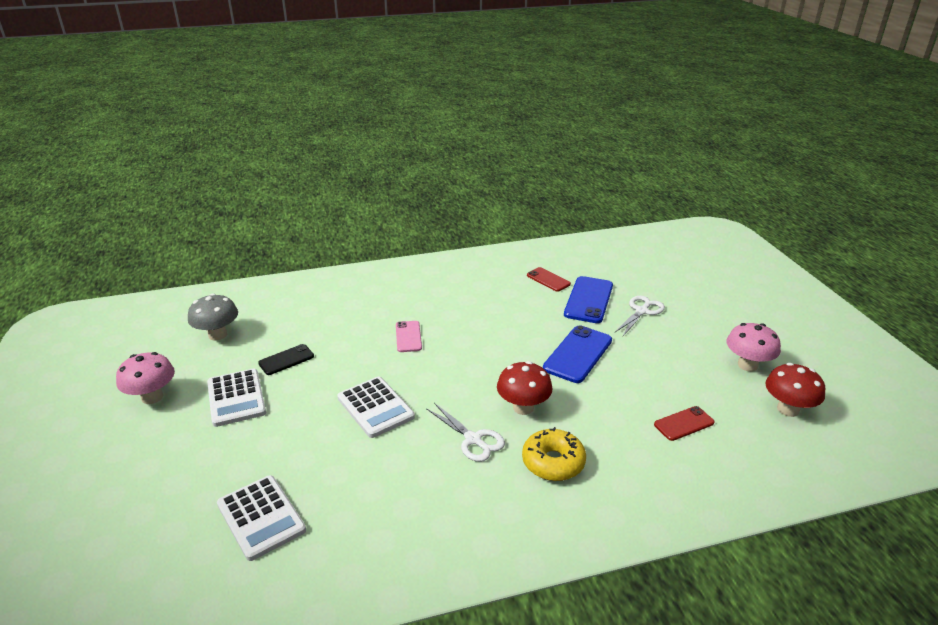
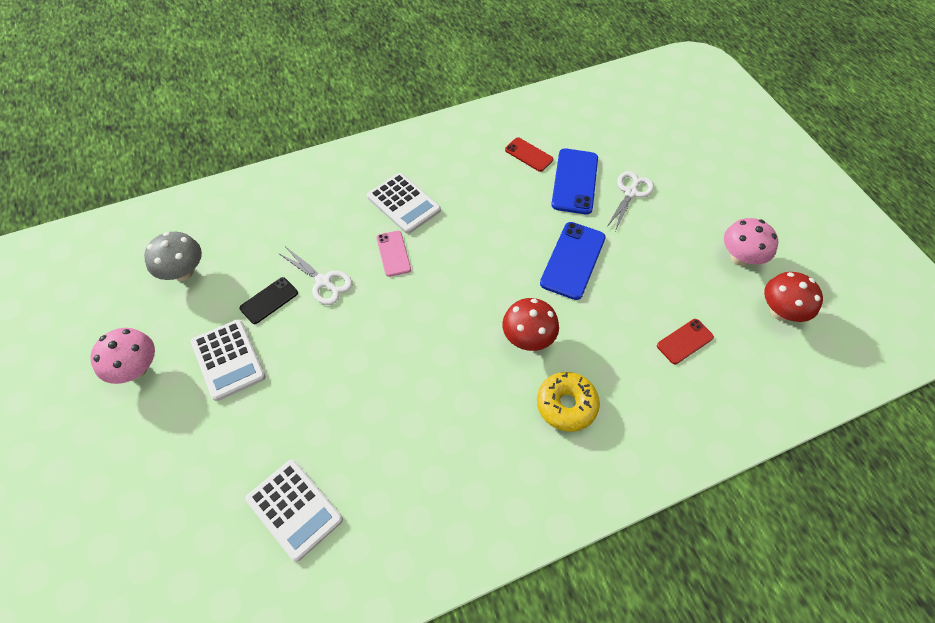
camera: 10 degrees left, 25 degrees up
(375, 407) = (378, 356): white calculator -> white calculator (403, 204)
(473, 439) = (484, 386): white scissors -> white scissors (323, 282)

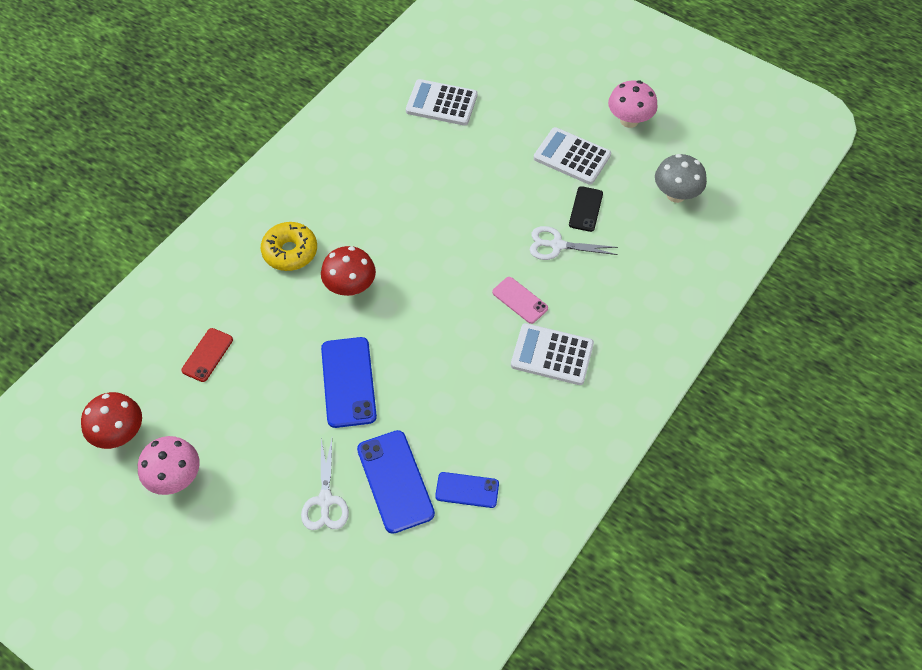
camera: 150 degrees right, 0 degrees up
(528, 155) = (467, 490): red phone -> blue phone

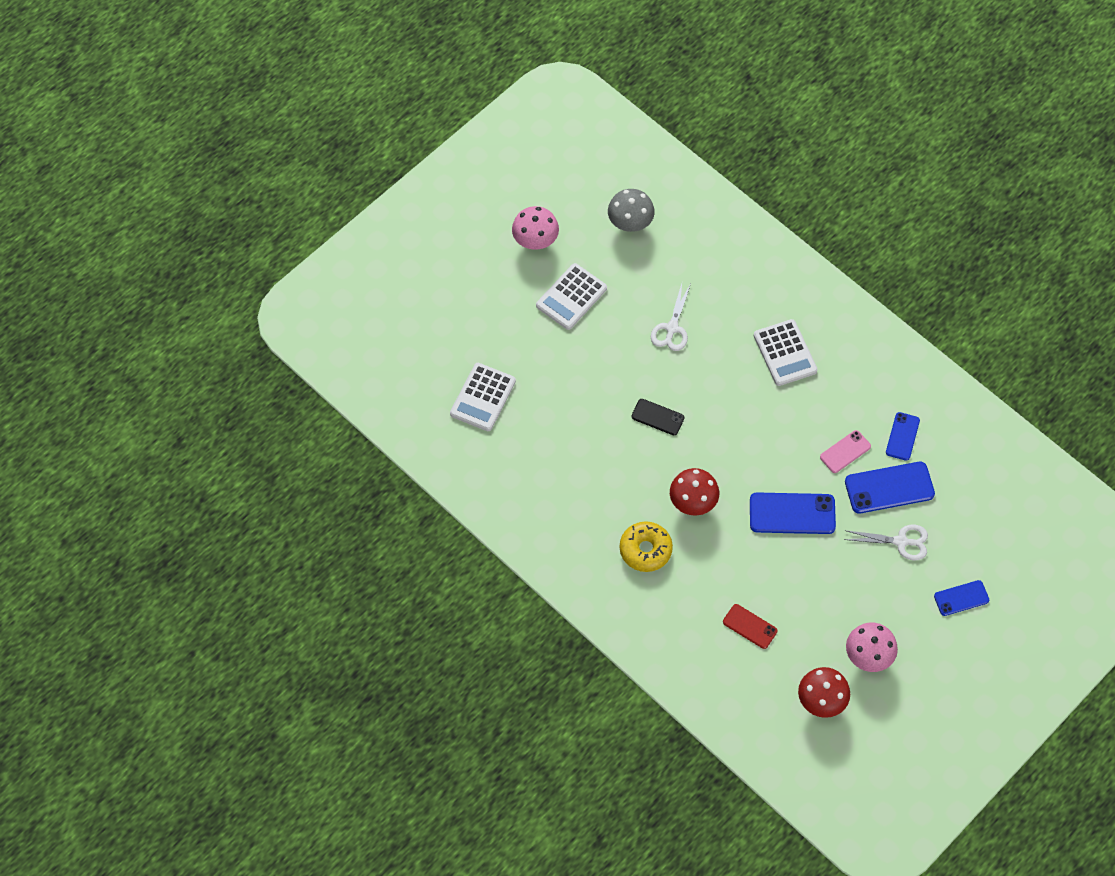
camera: 80 degrees left, 5 degrees up
(255, 577) = (961, 598): none -> blue phone
(520, 300) = (726, 368): pink phone -> pink phone (845, 452)
(552, 354) = (785, 353): white calculator -> white calculator turned 45 degrees counterclockwise
(586, 209) = (635, 298): black phone -> black phone (657, 417)

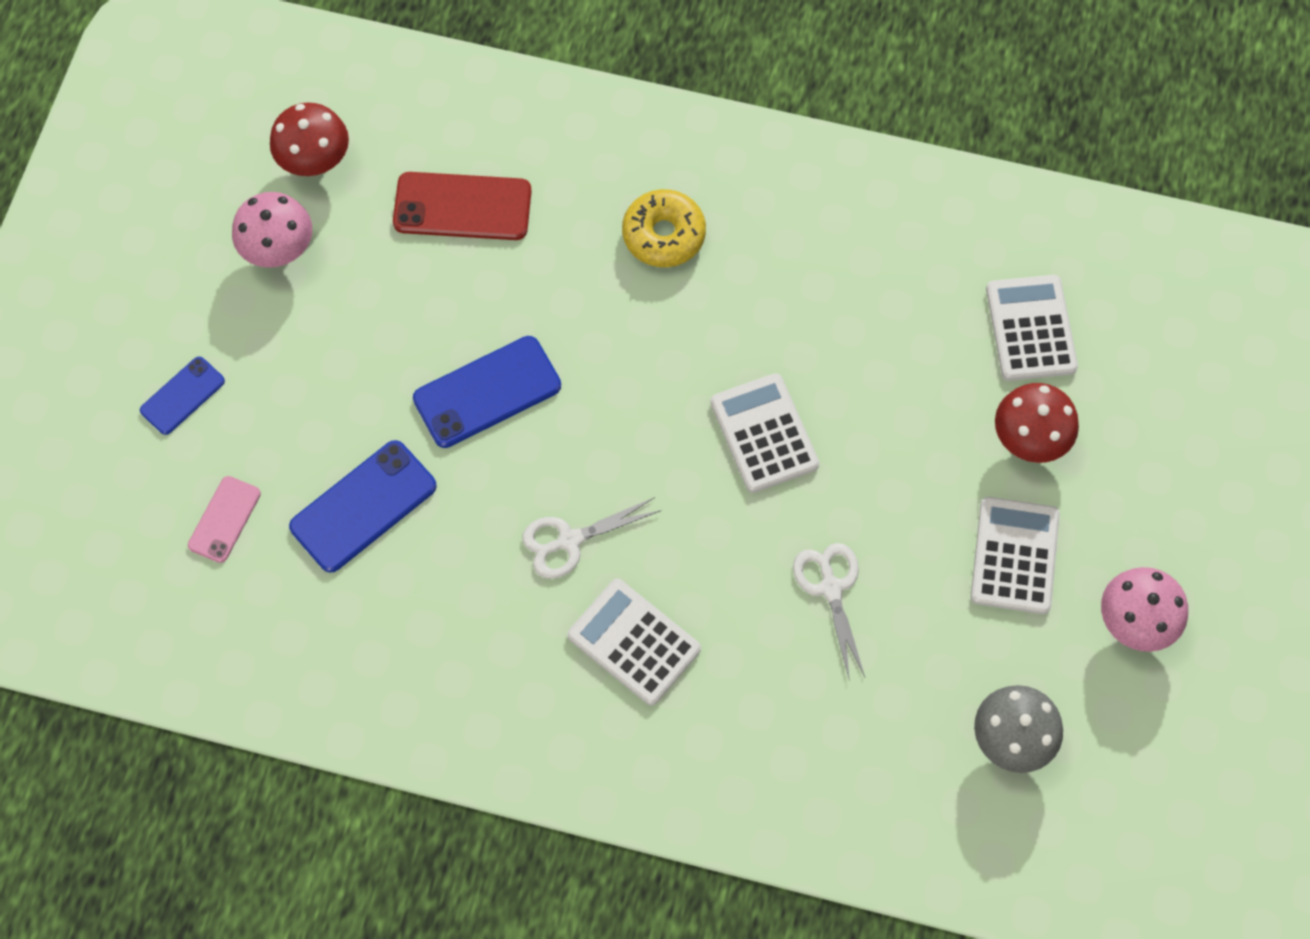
camera: 150 degrees right, 5 degrees up
(657, 417) = (764, 433): black phone -> white calculator
(693, 502) = (638, 334): red mushroom -> red mushroom (1029, 439)
(750, 626) = (462, 207): red phone -> red phone, size x1.68
(845, 452) = (457, 528): pink phone -> pink phone (224, 519)
(901, 542) = (308, 433): white scissors -> white scissors (569, 541)
(902, 436) = (382, 600): blue phone -> none

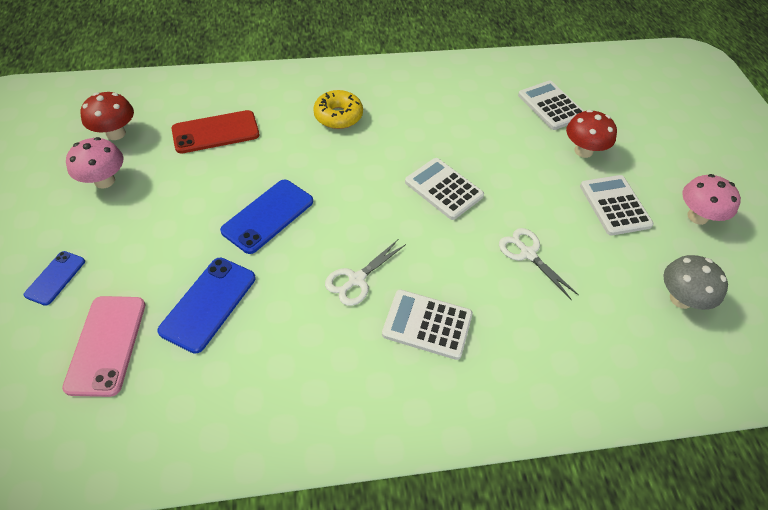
camera: 25 degrees left, 15 degrees down
(224, 519) = (106, 344): pink phone -> pink phone, size x1.68

